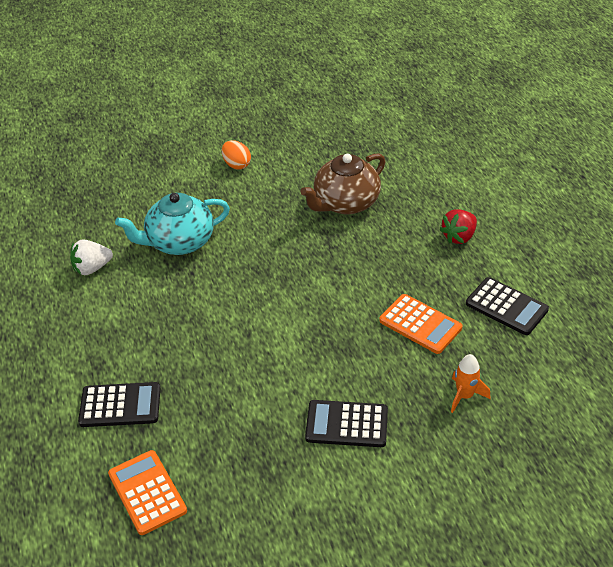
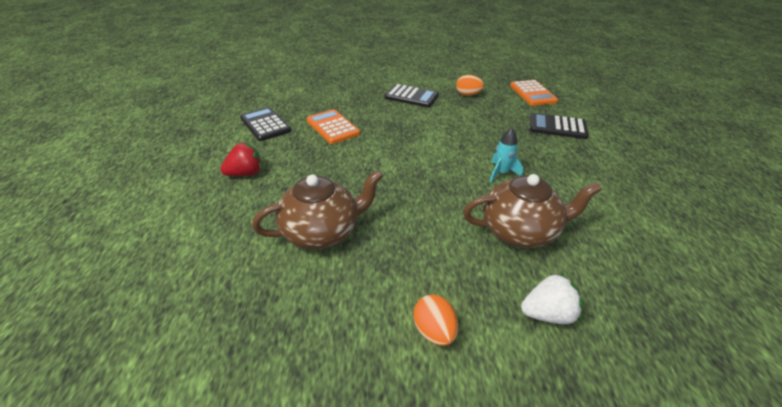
camera: 165 degrees left, 5 degrees down
(92, 268) = (615, 225): white strawberry -> white strawberry (547, 314)
(179, 242) = (520, 231): turquoise teapot -> brown teapot
(197, 302) = (501, 173): none -> turquoise rocket
(257, 456) = (468, 95): none -> orange egg
(464, 396) = (336, 95): orange rocket -> none

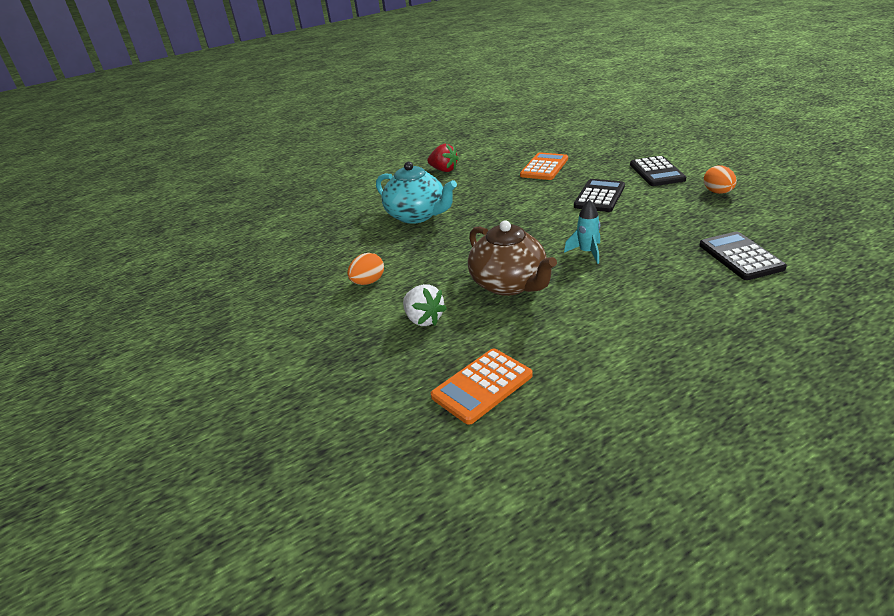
camera: 65 degrees right, 5 degrees down
(265, 124) = (509, 148): black calculator -> black calculator (599, 196)
(322, 232) = (417, 215): brown teapot -> turquoise teapot
(532, 93) = (802, 222): orange calculator -> orange calculator (482, 386)

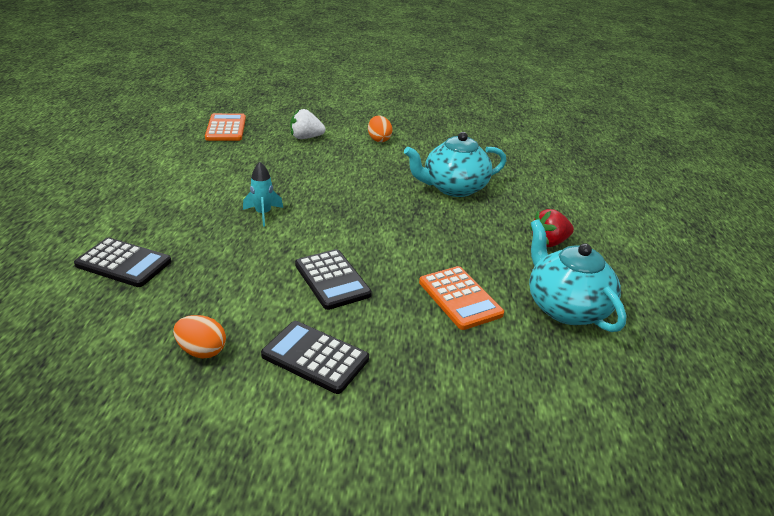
camera: 120 degrees right, 0 degrees up
(503, 149) = (565, 307): none -> turquoise teapot
(509, 284) = (287, 171): brown teapot -> none

